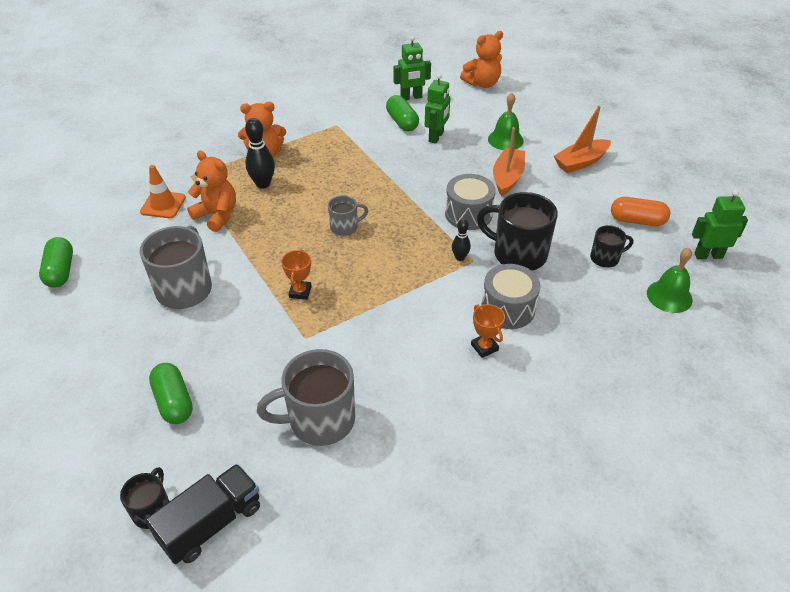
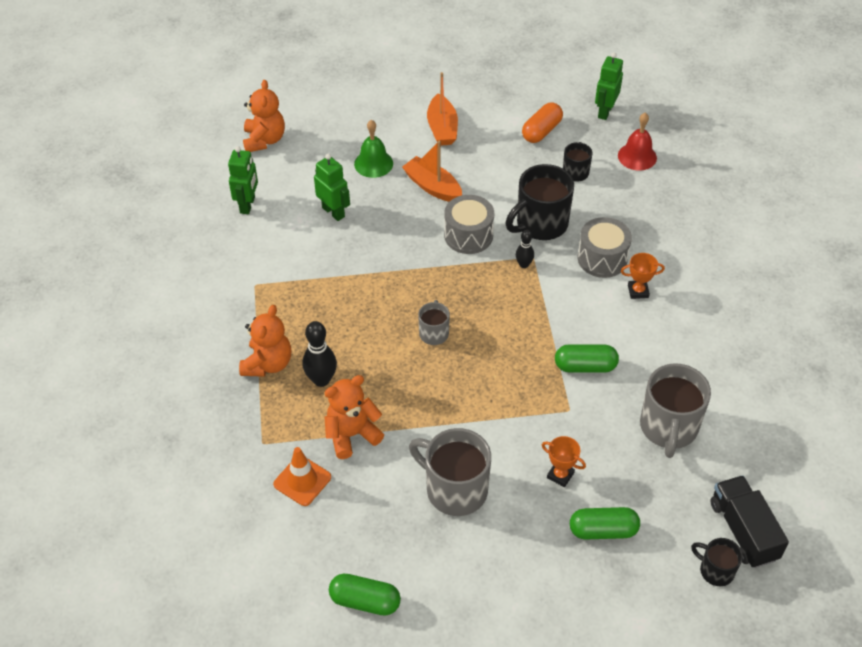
camera: 65 degrees left, 5 degrees up
(300, 292) = (508, 396): orange trophy -> orange trophy (560, 475)
(402, 122) = (288, 229): green capsule -> green capsule (585, 366)
(669, 296) = (637, 156): green bell -> red bell

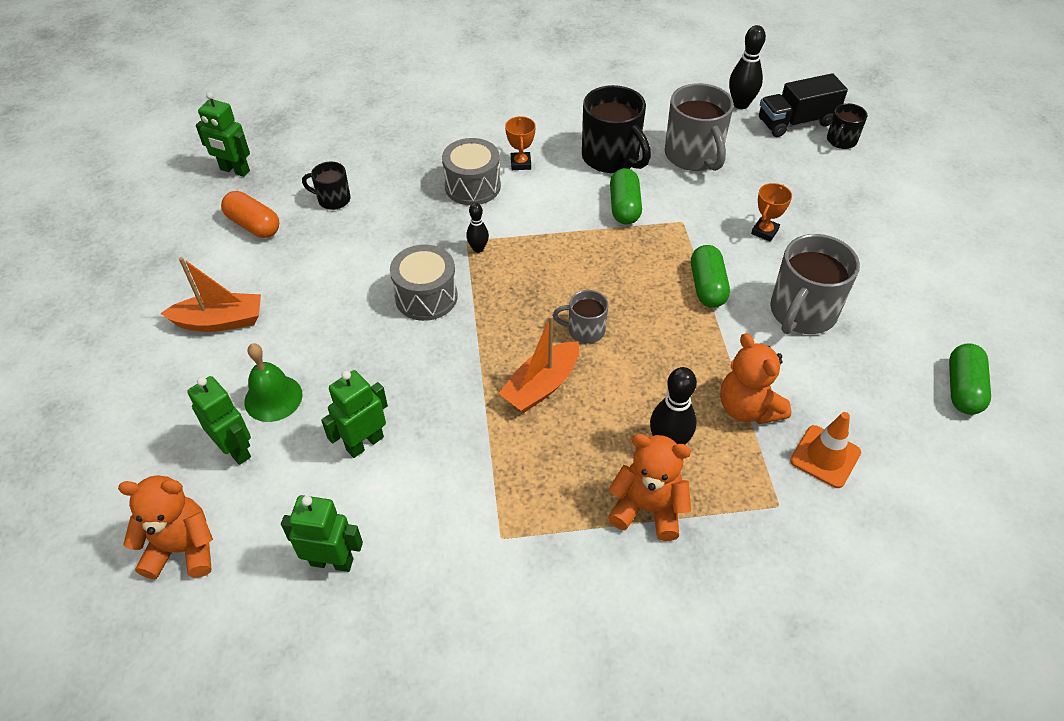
camera: 90 degrees left, 0 degrees up
(333, 152) = (236, 449): none -> green robot
(432, 187) = (333, 331): orange boat -> orange boat (541, 386)
(540, 224) = (414, 232): black mug -> black mug (611, 158)
(603, 530) = (820, 206): green capsule -> green capsule (707, 286)
(637, 156) = (318, 150): red bell -> none
(668, 428) = (694, 156): grey mug -> grey mug turned 60 degrees clockwise
(767, 480) = (740, 104): none -> black bowling pin

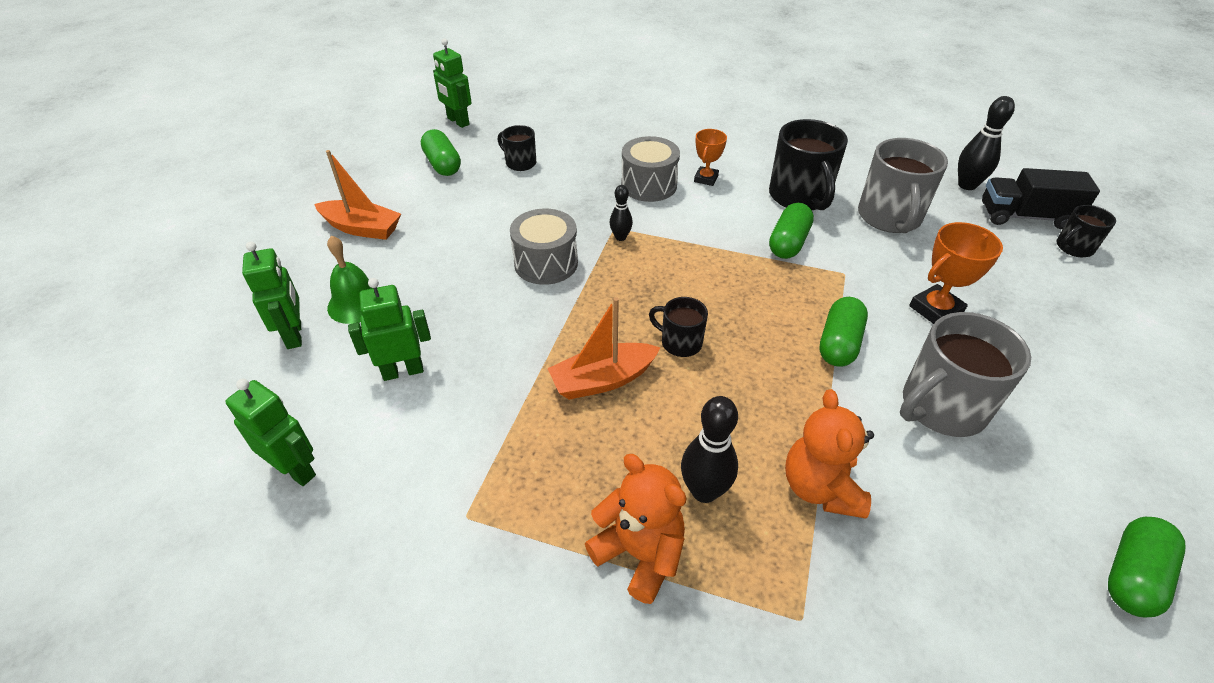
camera: 25 degrees right, 5 degrees down
(183, 549) = (189, 403): orange teddy bear -> none
(254, 225) = (443, 164): orange capsule -> green capsule
(585, 330) = (680, 342): grey mug -> black mug
(764, 231) = (935, 310): orange trophy -> orange trophy, size x1.51
(825, 456) = (893, 584): orange traffic cone -> none

